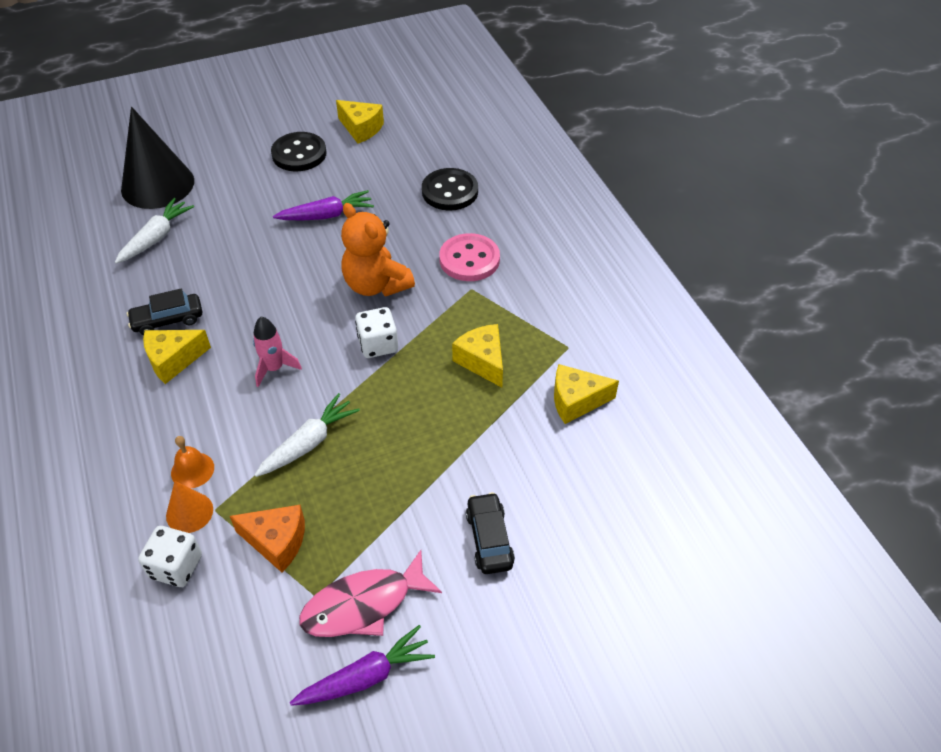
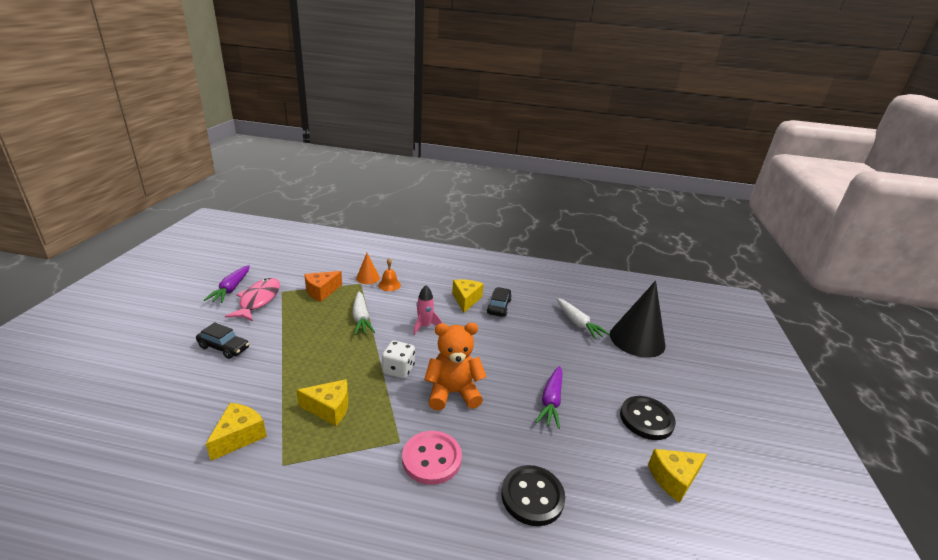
camera: 120 degrees right, 20 degrees down
(176, 567) = (346, 268): white dice -> none

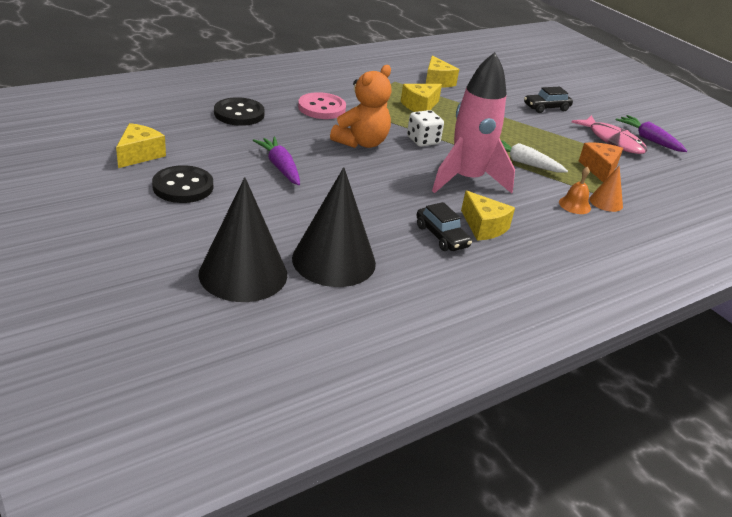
camera: 135 degrees right, 5 degrees up
(424, 326) = (466, 180): pink rocket -> pink rocket, size x2.15
(578, 323) = (334, 260): white carrot -> black cone

